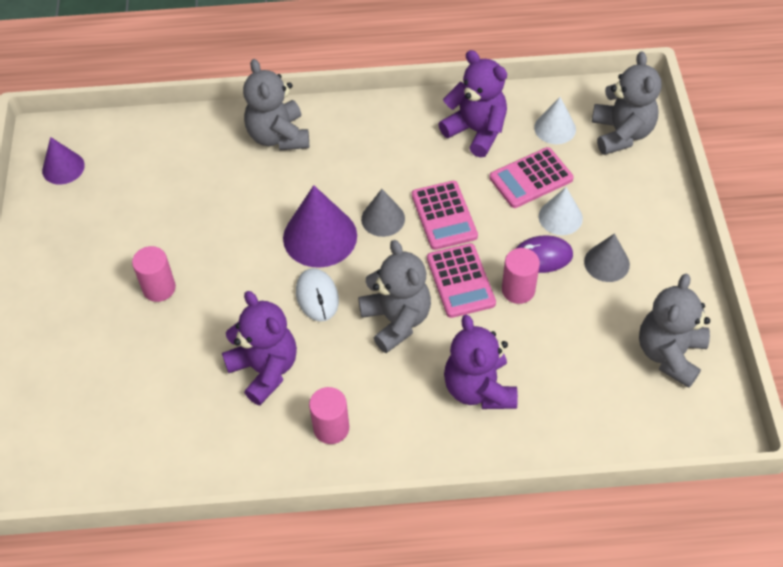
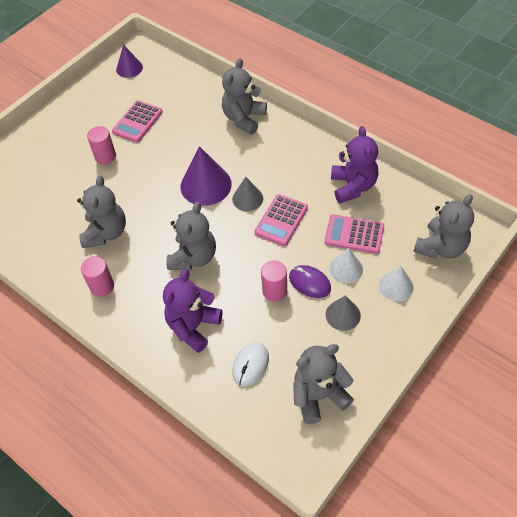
camera: 45 degrees right, 0 degrees up
(265, 369) = (106, 232): purple teddy bear -> grey teddy bear
(317, 296) = (170, 215): white mouse -> white mouse (250, 365)
(460, 281) = (249, 262): pink calculator -> pink calculator (137, 122)
(555, 128) = (402, 216): white cone -> white cone (396, 286)

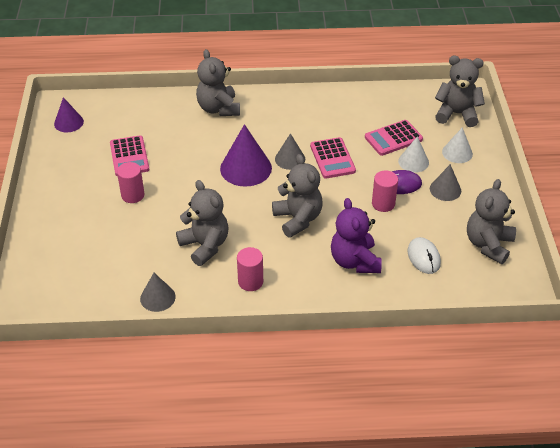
camera: 45 degrees left, 10 degrees down
(31, 252) = (157, 297): none -> grey cone
(353, 186) = (356, 110): purple teddy bear -> none
(441, 247) = (456, 114): grey teddy bear -> grey teddy bear turned 75 degrees counterclockwise

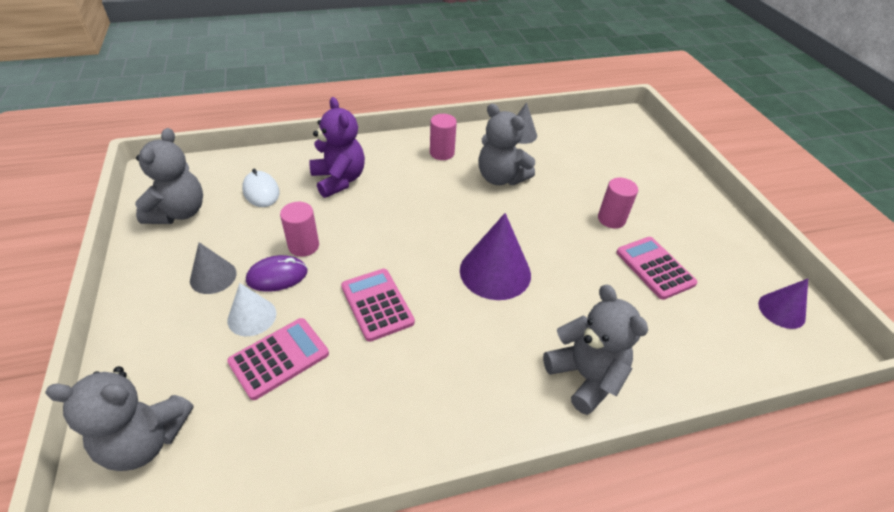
camera: 165 degrees right, 0 degrees up
(290, 159) = (439, 295): grey cone -> none
(298, 219) = (409, 215): grey teddy bear -> none
(457, 152) = (174, 345): white cone -> none

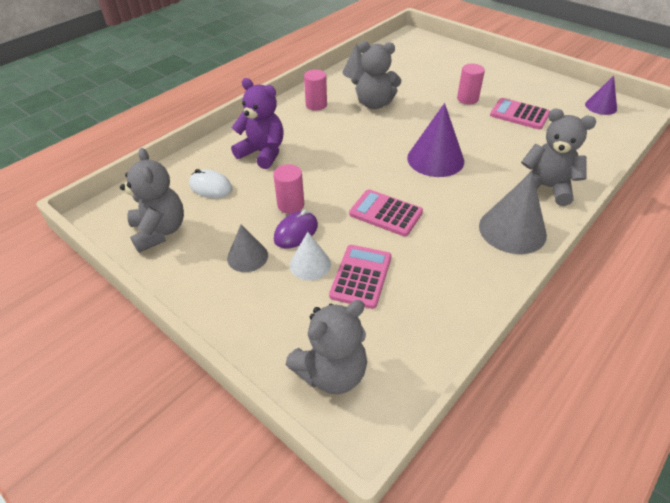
camera: 30 degrees left, 0 degrees up
(485, 404) = (512, 230): none -> grey cone

